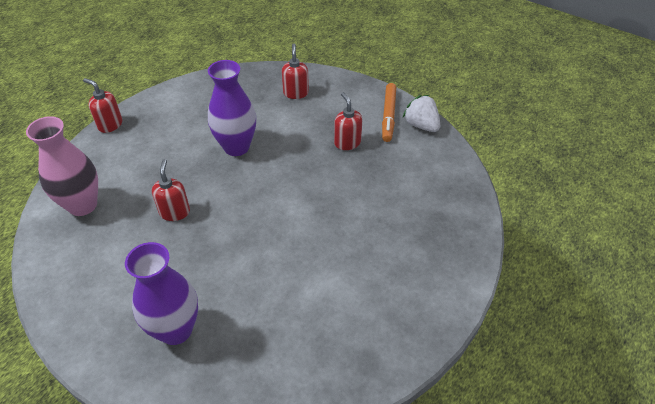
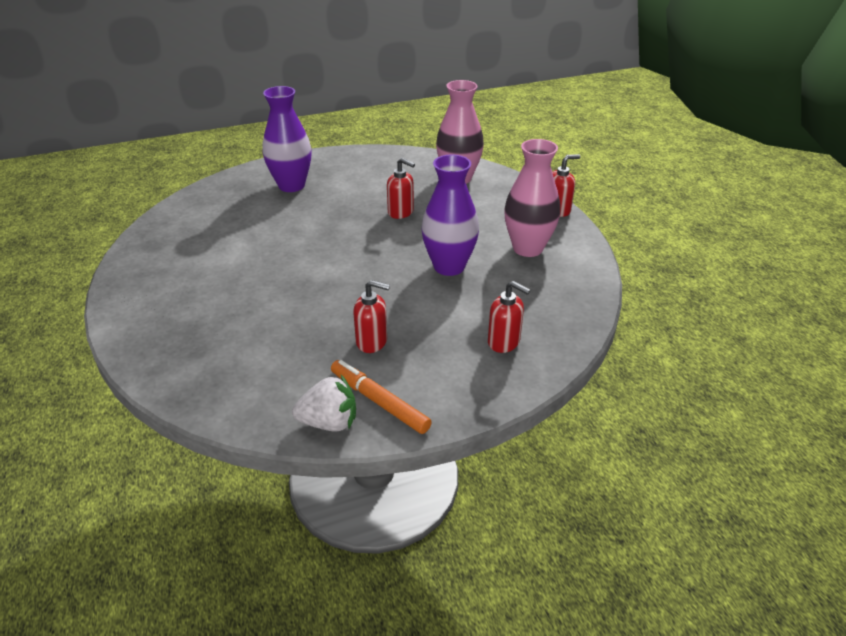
camera: 125 degrees right, 10 degrees down
(181, 120) = (527, 248): none -> pink vase

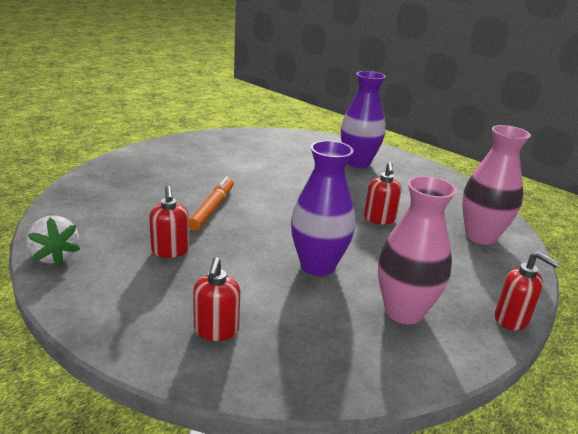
camera: 60 degrees right, 10 degrees down
(379, 402) = (89, 274): orange marker -> orange marker (212, 208)

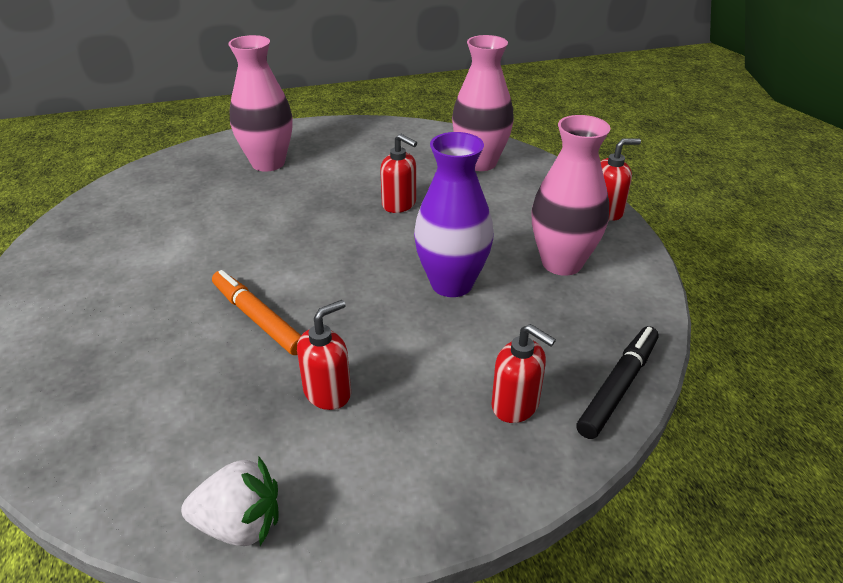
camera: 55 degrees left, 10 degrees up
(170, 251) = (328, 392): red soap dispenser -> red soap dispenser turned 60 degrees counterclockwise
(279, 381) = (618, 387): none -> black marker
(358, 163) = (268, 163): purple vase -> pink vase

